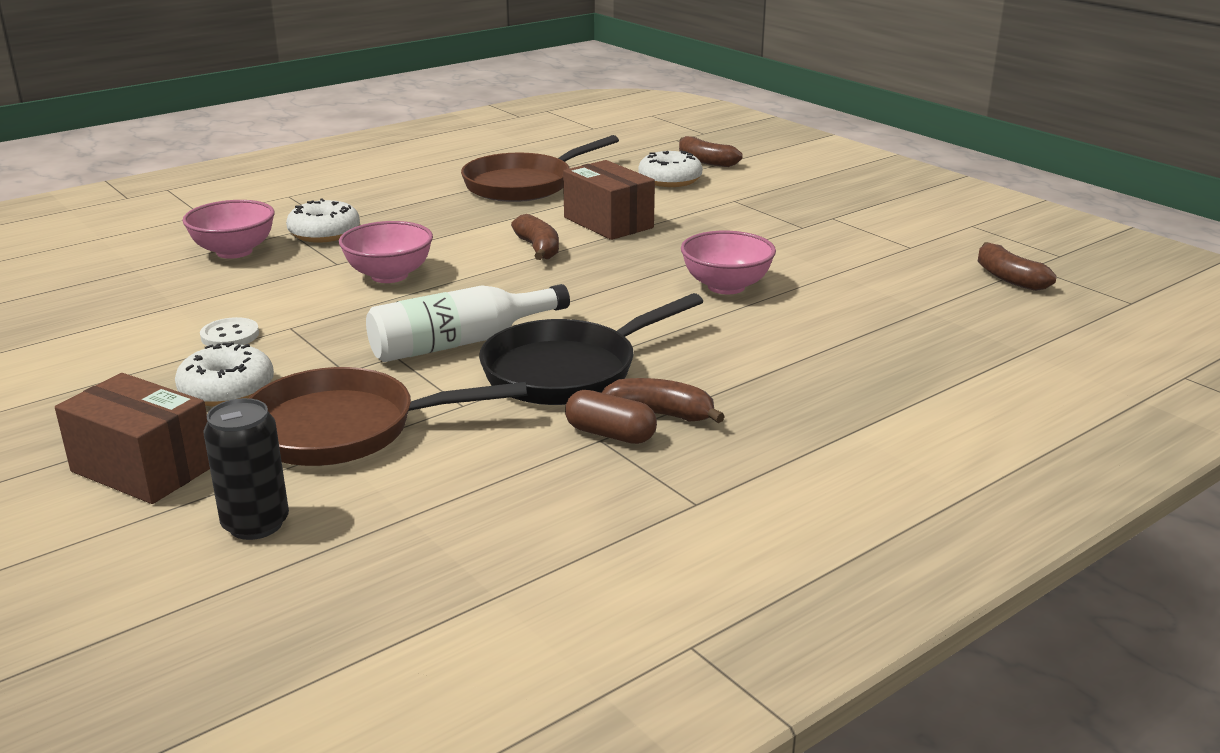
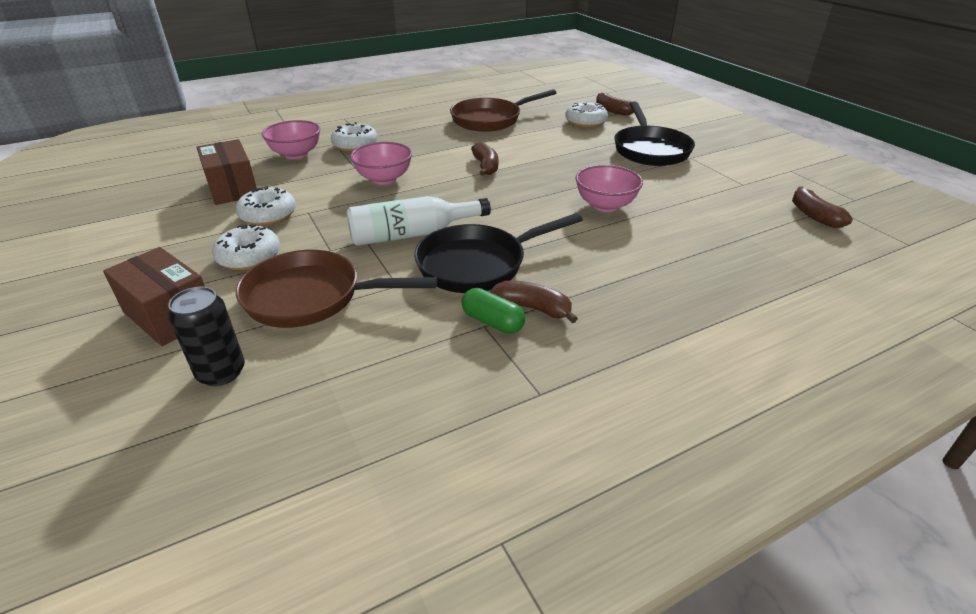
camera: 10 degrees right, 10 degrees up
(230, 335) = (268, 215): white button -> white donut
(608, 222) = (537, 150): brown box -> brown box (232, 188)
(610, 434) = (492, 322): brown capsule -> green capsule
(772, 211) = (650, 149): none -> black pan

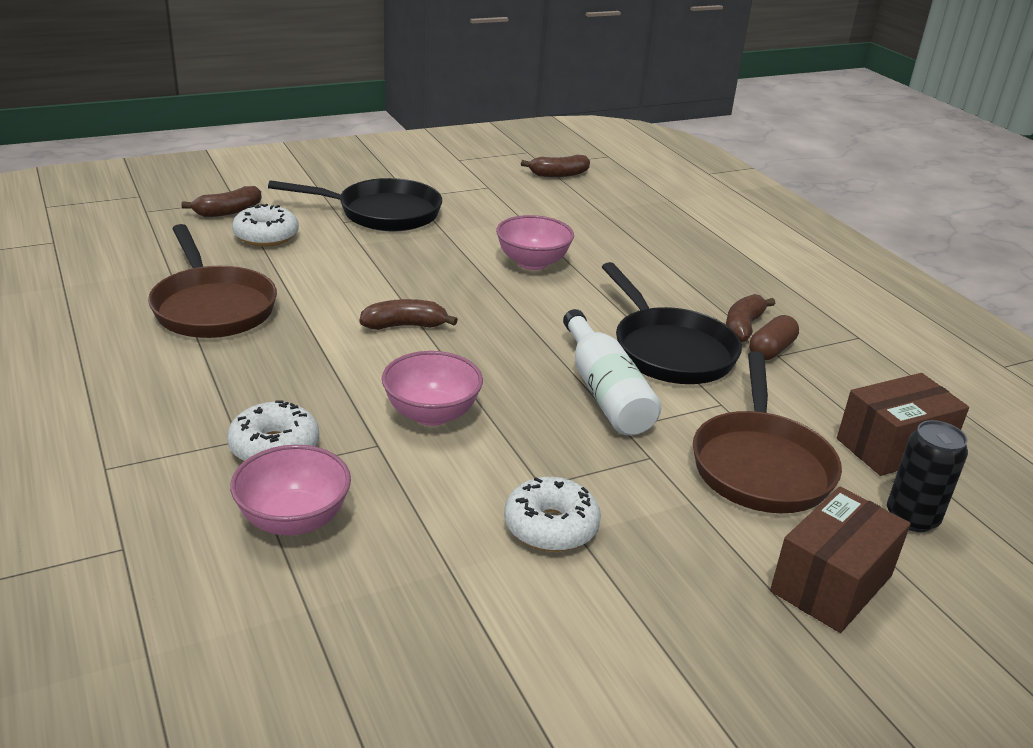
camera: 90 degrees left, 5 degrees down
(232, 188) = (441, 588): brown box -> brown box (893, 447)
(249, 257) = (679, 530): white donut -> none
(492, 322) = (771, 350): green capsule -> brown capsule

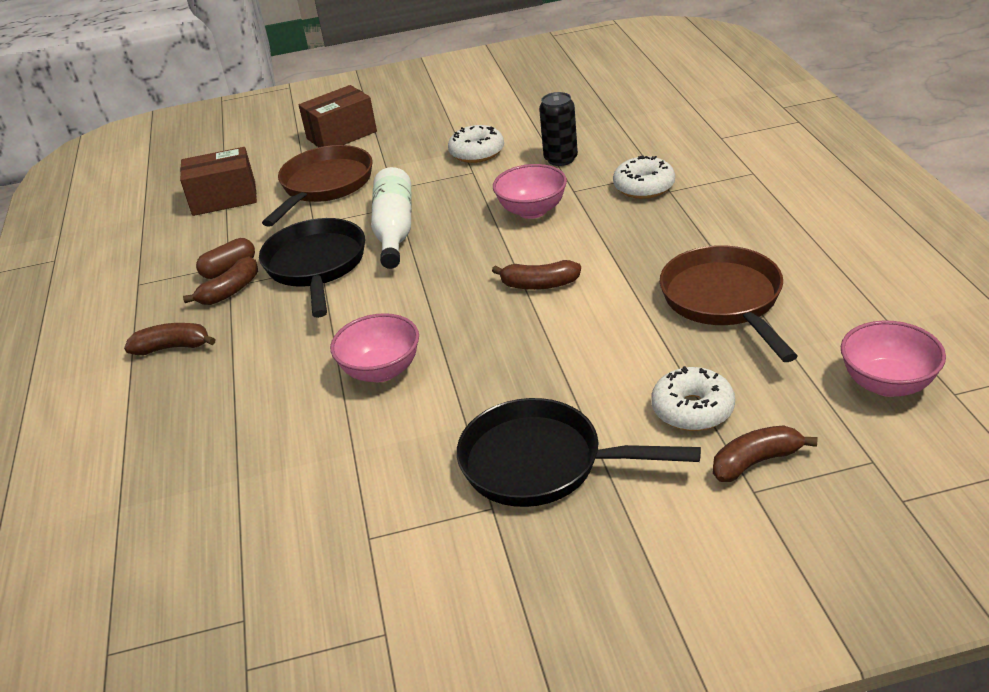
camera: 160 degrees left, 5 degrees up
(293, 520) = (626, 151): pink bowl -> pink bowl (887, 384)
(558, 174) = (237, 580): brown banana -> brown banana (173, 347)
(912, 518) = (263, 162): black can -> black can (561, 159)

